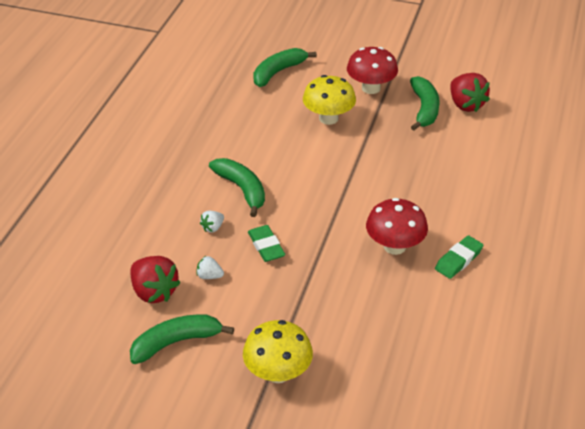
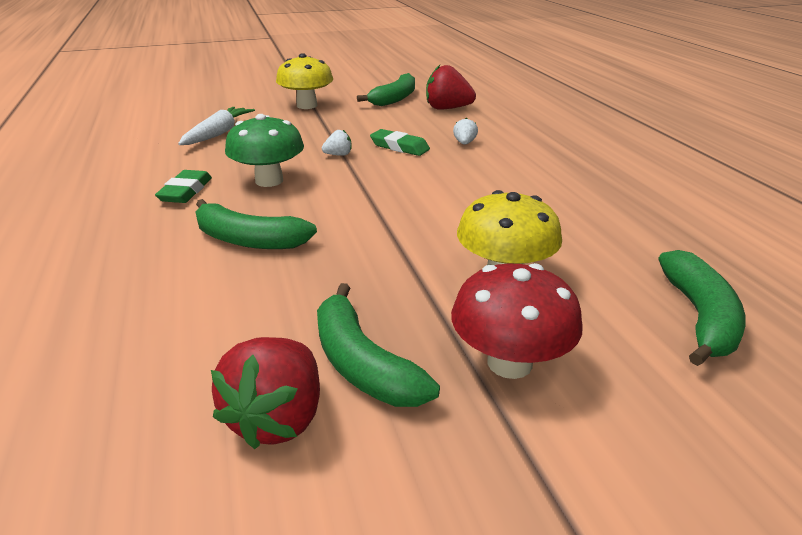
camera: 145 degrees right, 10 degrees down
(209, 276) = (420, 123): white strawberry -> white strawberry (338, 155)
(242, 189) = (484, 171): green banana -> green banana (248, 240)
(394, 246) = (269, 181): red mushroom -> green mushroom
(400, 347) = (218, 134): none -> white carrot
(465, 105) = (278, 418): red strawberry -> red strawberry turned 105 degrees counterclockwise

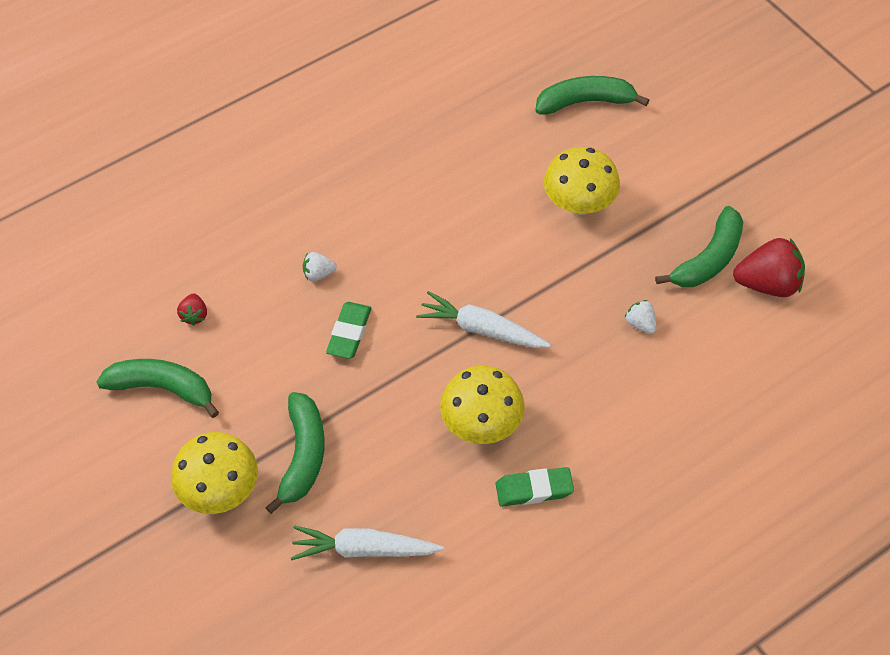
camera: 105 degrees left, 25 degrees up
(248, 240) = (600, 386): green banana -> green banana (303, 455)
(269, 181) = (482, 424): green mushroom -> yellow mushroom
(338, 155) = (392, 385): white strawberry -> white strawberry (640, 324)
(364, 194) = (482, 329): none -> white carrot
(447, 109) = (194, 315): red strawberry -> red strawberry, size x0.50
(509, 362) = (673, 189): red mushroom -> none

